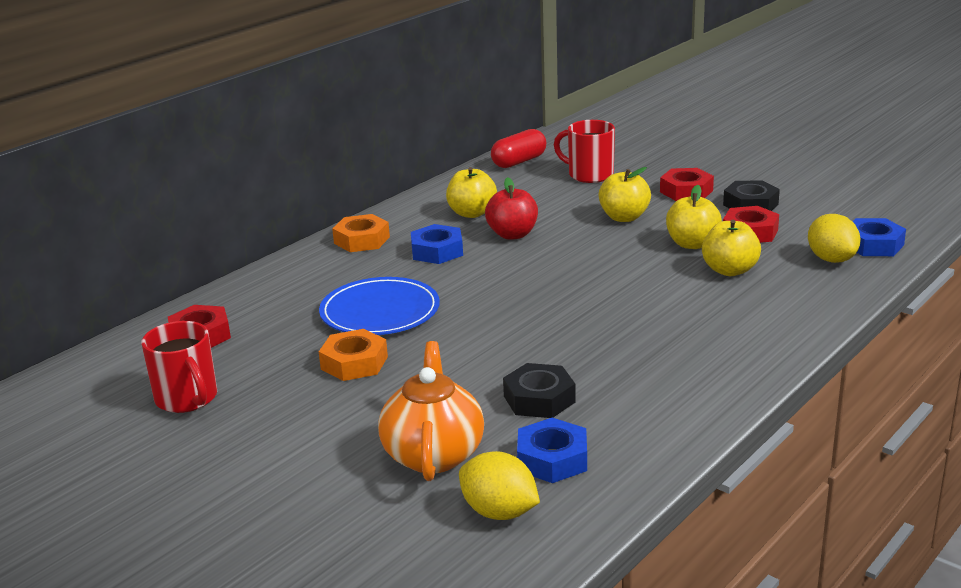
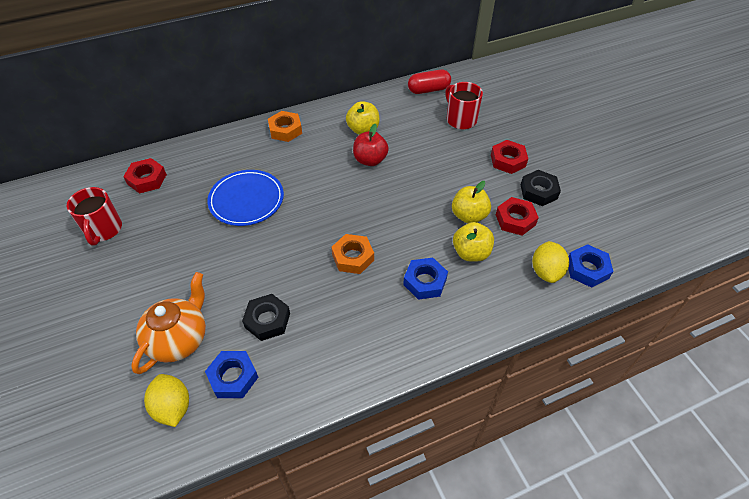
camera: 25 degrees right, 25 degrees up
(354, 363) = (200, 239): orange nut -> orange nut (353, 257)
(437, 251) = (317, 158): blue nut -> blue nut (425, 282)
(624, 217) = (448, 171): yellow apple -> none

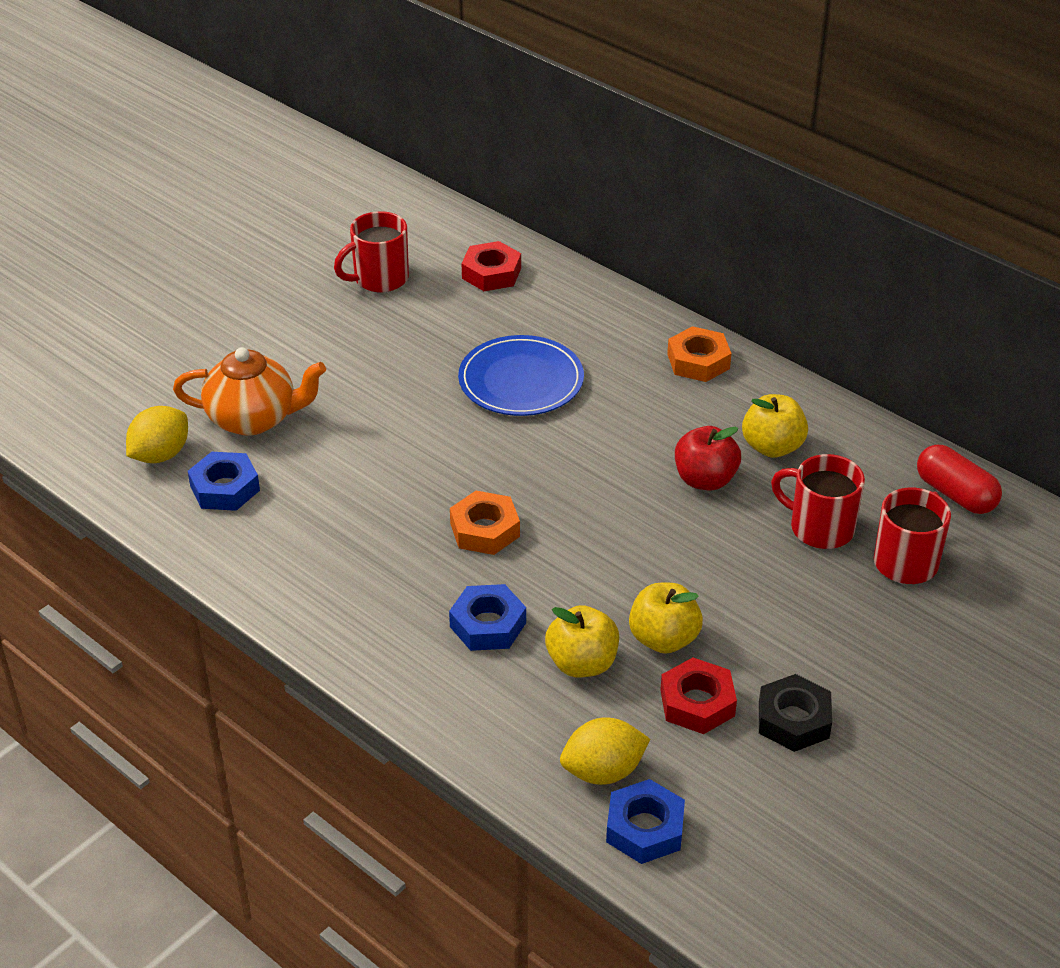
camera: 65 degrees right, 10 degrees down
(267, 320) = (325, 485): black nut -> none
(425, 136) = (819, 528): none -> red mug
(508, 160) = (844, 657): red nut -> none

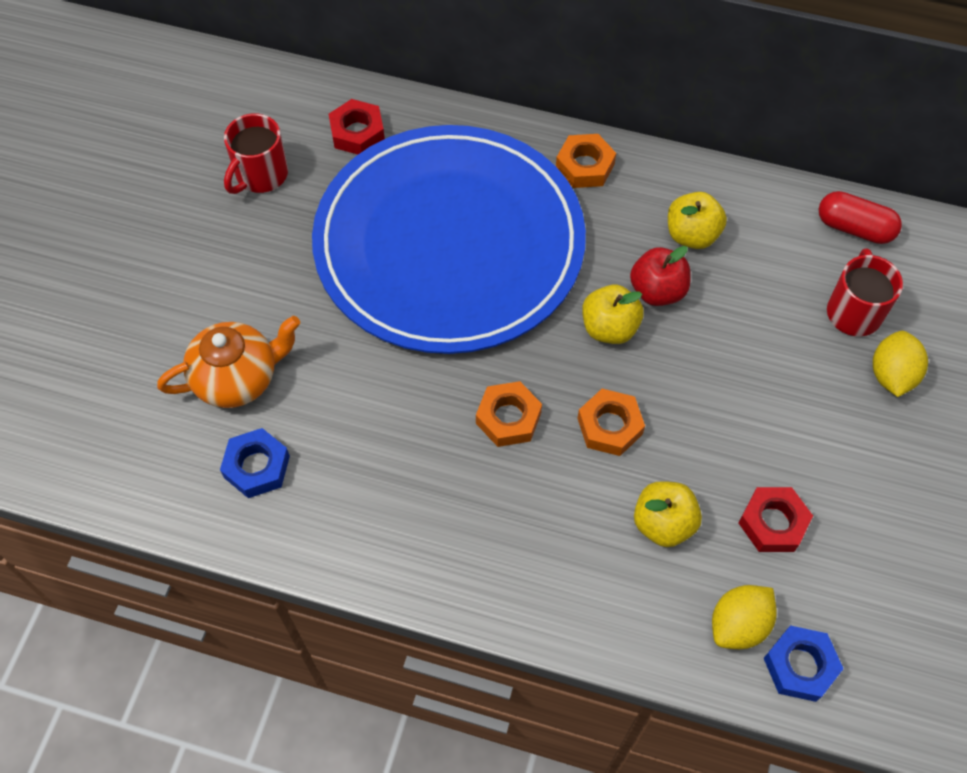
camera: 25 degrees left, 20 degrees up
(160, 455) = (175, 453): yellow lemon -> yellow lemon (891, 375)
(488, 625) = (566, 517): blue nut -> none
(521, 380) = (449, 243): blue plate -> blue plate, size x2.31
(581, 569) = (610, 426): none -> orange nut
(663, 639) = (713, 470): yellow apple -> yellow apple (609, 328)
(793, 720) = (852, 507): black nut -> none
(819, 528) = (771, 304): red mug -> none

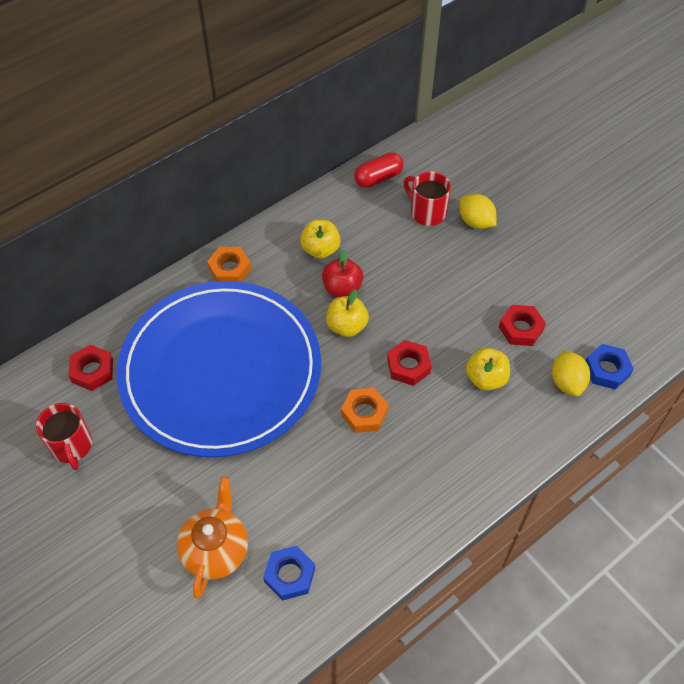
camera: 55 degrees left, 5 degrees down
(610, 426) = (408, 366): orange nut -> red nut

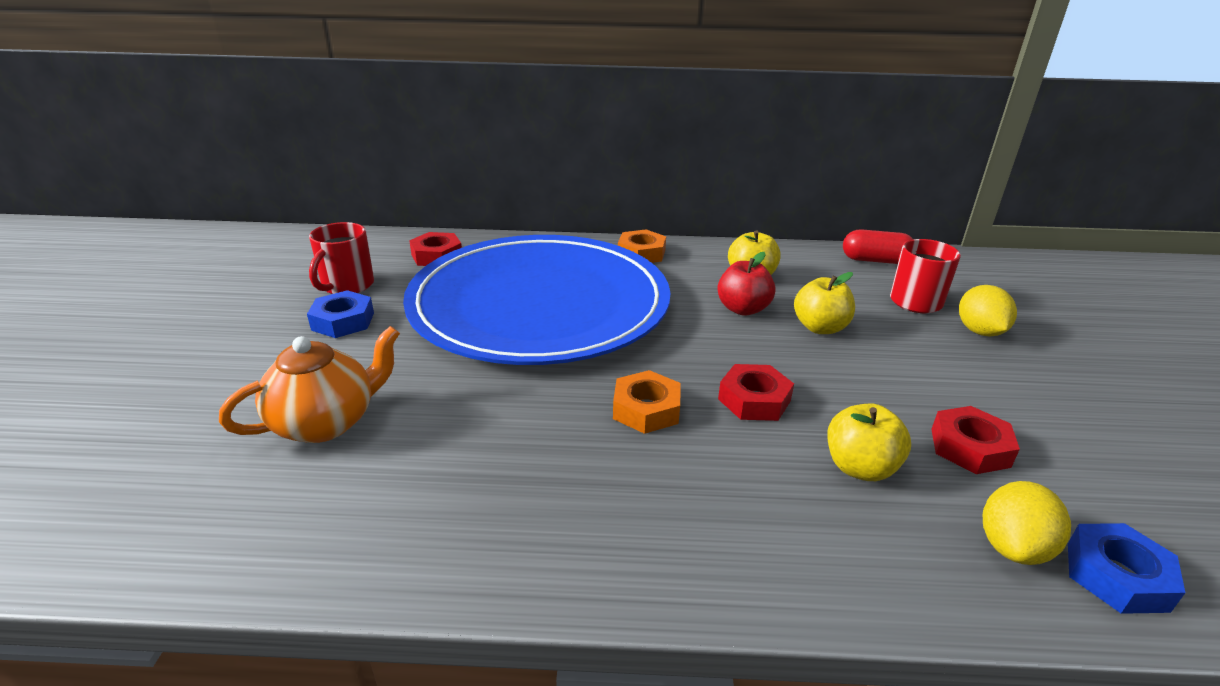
camera: 40 degrees right, 25 degrees down
(289, 575) = (353, 498): blue nut -> blue nut (343, 321)
(347, 326) = (714, 335): yellow apple -> yellow apple (820, 328)

